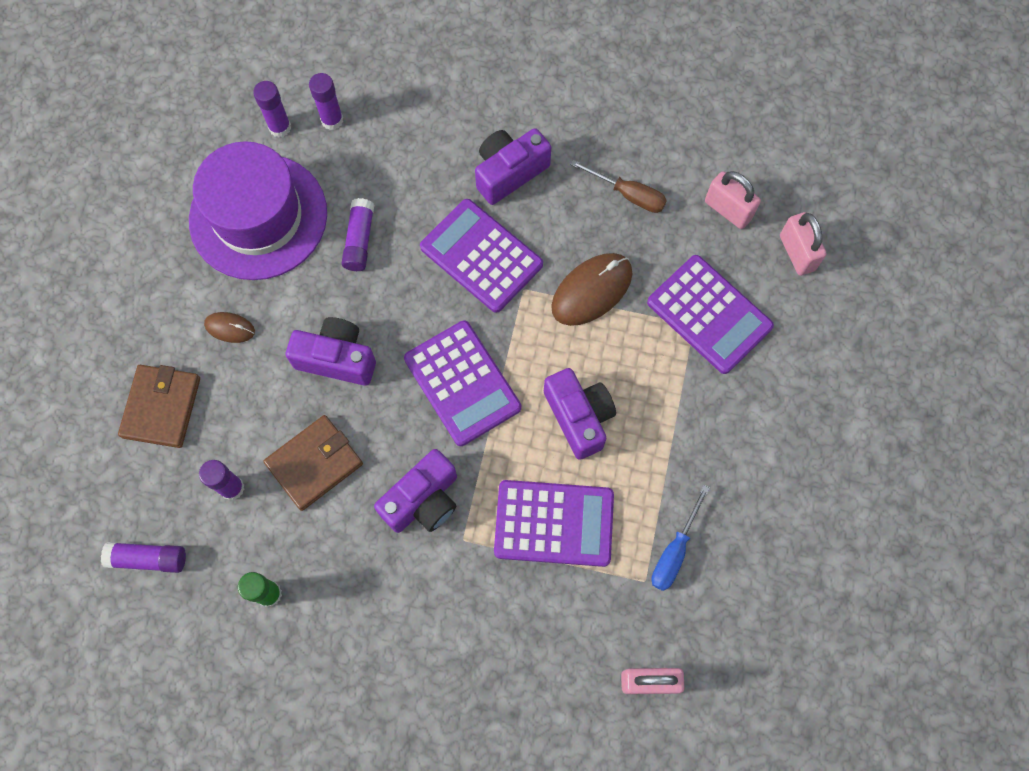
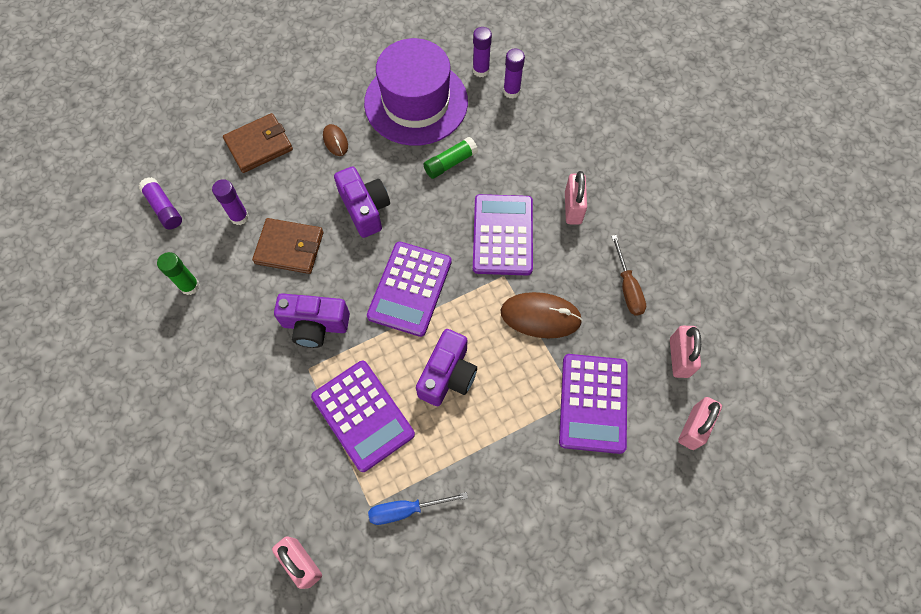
camera: 50 degrees right, 5 degrees down
(359, 240) = (450, 163): purple glue stick -> green glue stick
(509, 172) = (573, 208): purple camera -> pink padlock

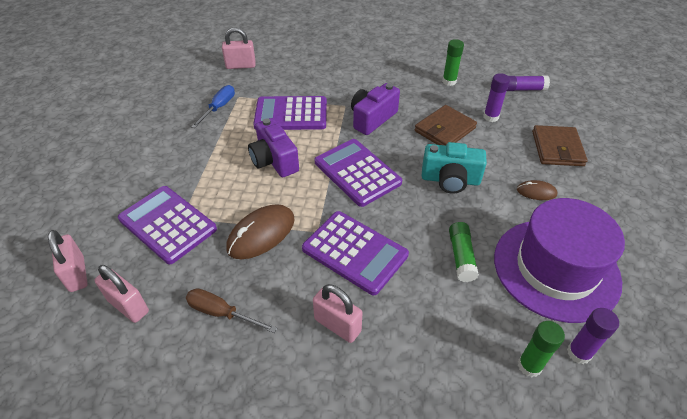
camera: 125 degrees right, 20 degrees down
(365, 209) = (450, 180): purple camera -> turquoise camera
(511, 91) = (529, 366): purple glue stick -> green glue stick

